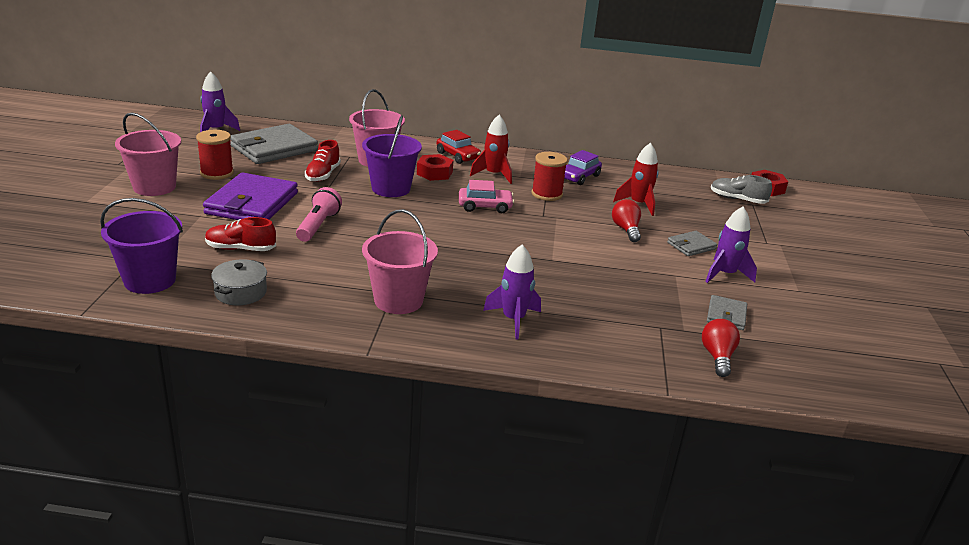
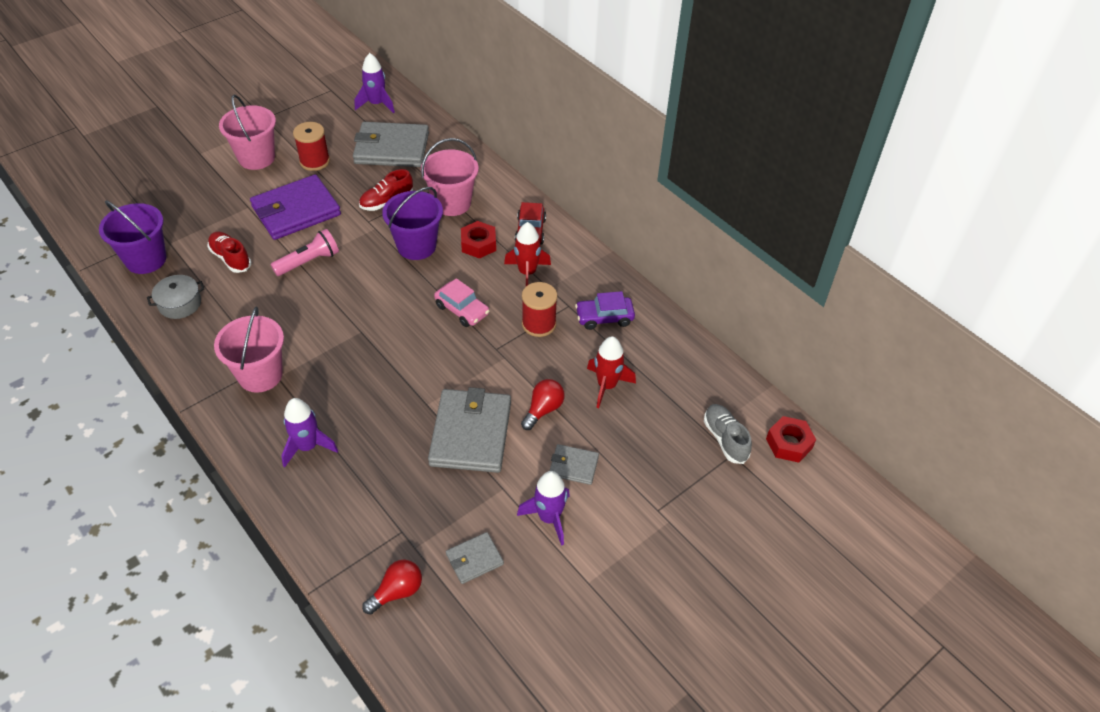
camera: 45 degrees right, 20 degrees up
(607, 260) = (471, 434): none -> grey wallet

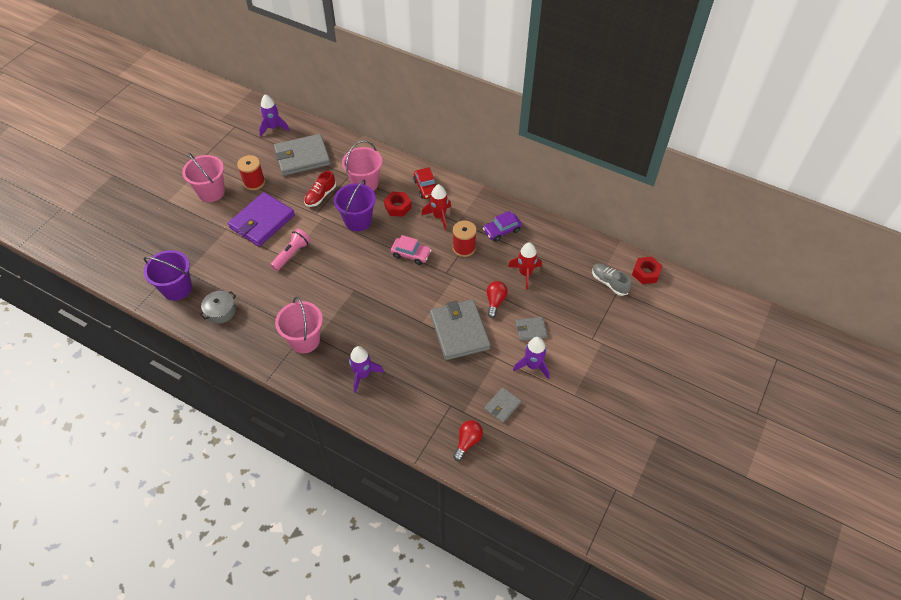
camera: 20 degrees left, 5 degrees up
(231, 258) = (237, 269): red shoe -> none

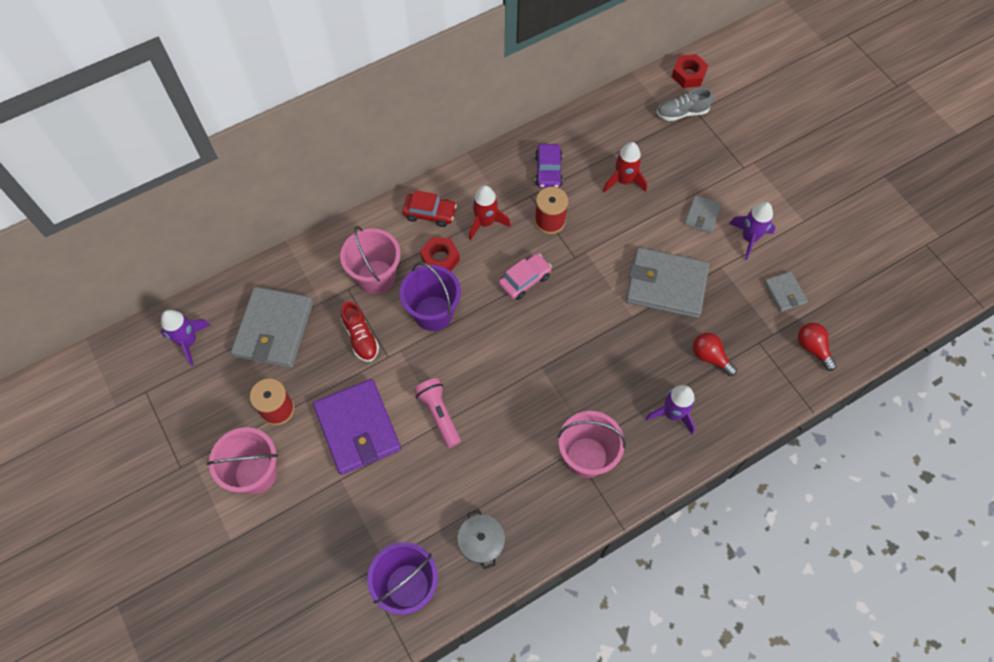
camera: 60 degrees left, 10 degrees up
(495, 301) = (645, 229): red light bulb -> red light bulb (710, 357)

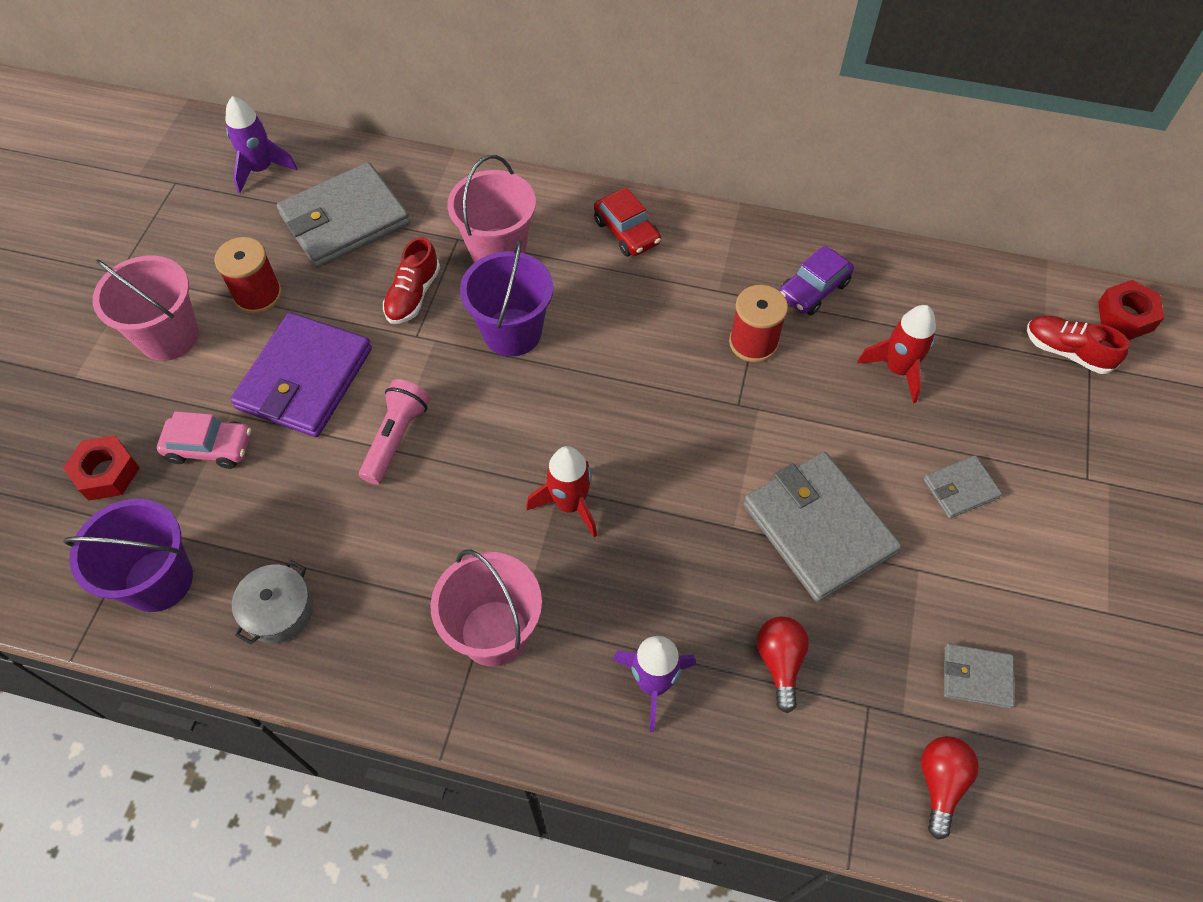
camera: 45 degrees right, 5 degrees down
(440, 259) = (584, 284): red nut -> red nut (106, 473)
(485, 222) = (676, 287): red rocket -> red rocket (569, 504)
(524, 280) = (651, 380): pink car -> pink car (210, 447)
(682, 113) = (1067, 352): grey shoe -> red shoe
(749, 238) = (998, 568): purple rocket -> none
(784, 292) = (976, 677): grey wallet -> grey wallet turned 75 degrees clockwise

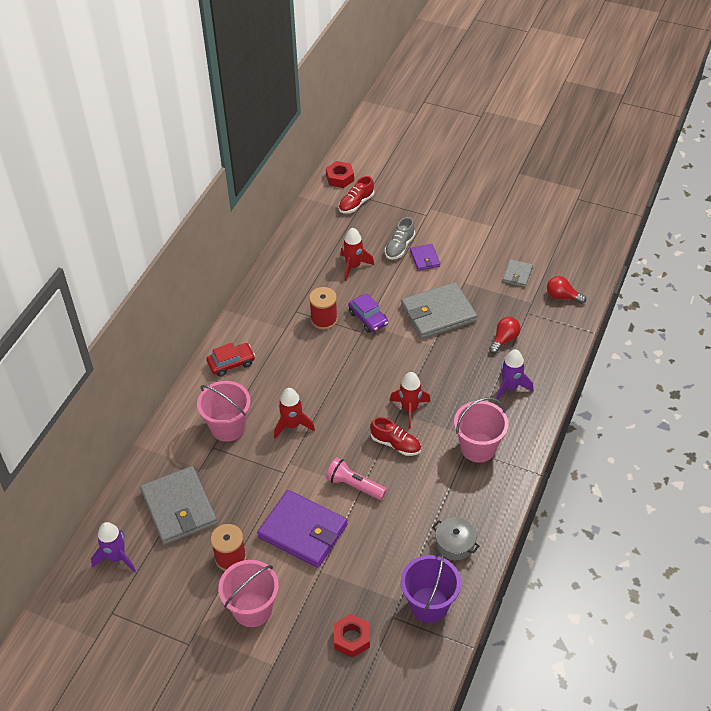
camera: 80 degrees left, 10 degrees down
(210, 447) = (343, 581): pink car -> none
(413, 295) = (252, 472): red shoe -> red shoe (395, 444)
(512, 332) = (292, 425): purple bucket -> red rocket
(779, 662) = (504, 339): red light bulb -> red light bulb turned 120 degrees clockwise
(813, 289) = (294, 289): purple car -> purple car (368, 318)
(960, 488) = (424, 258): grey wallet -> purple wallet
(976, 440) = (399, 247): none -> grey shoe

